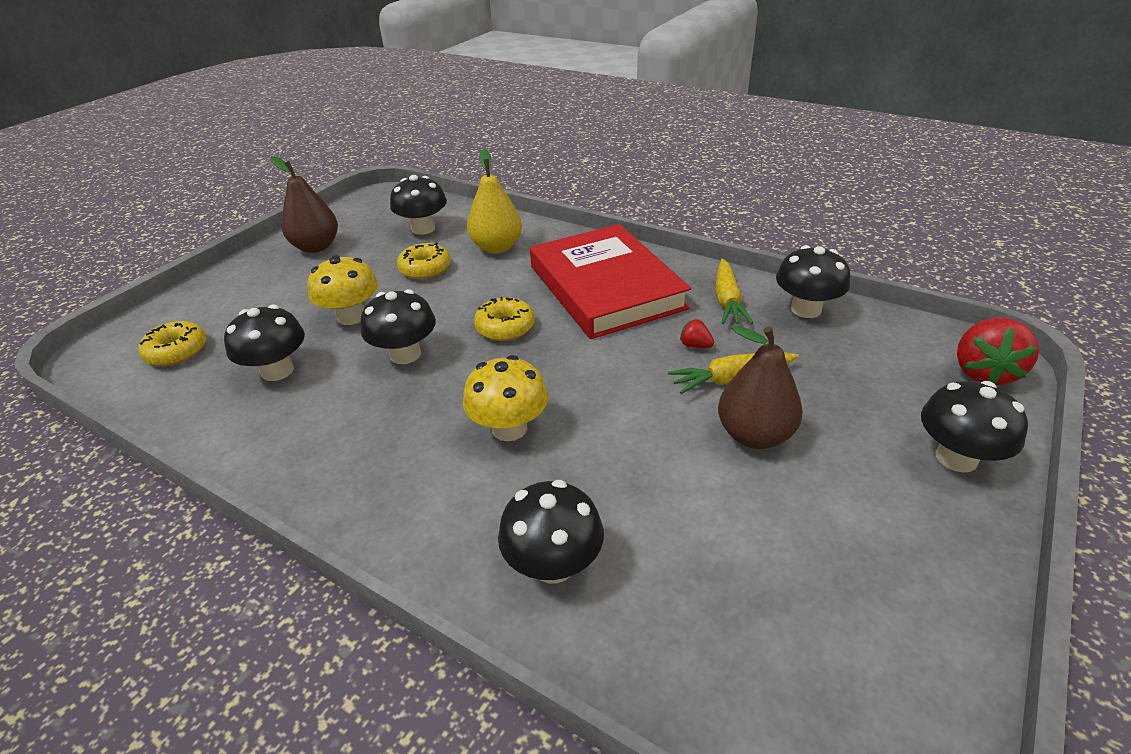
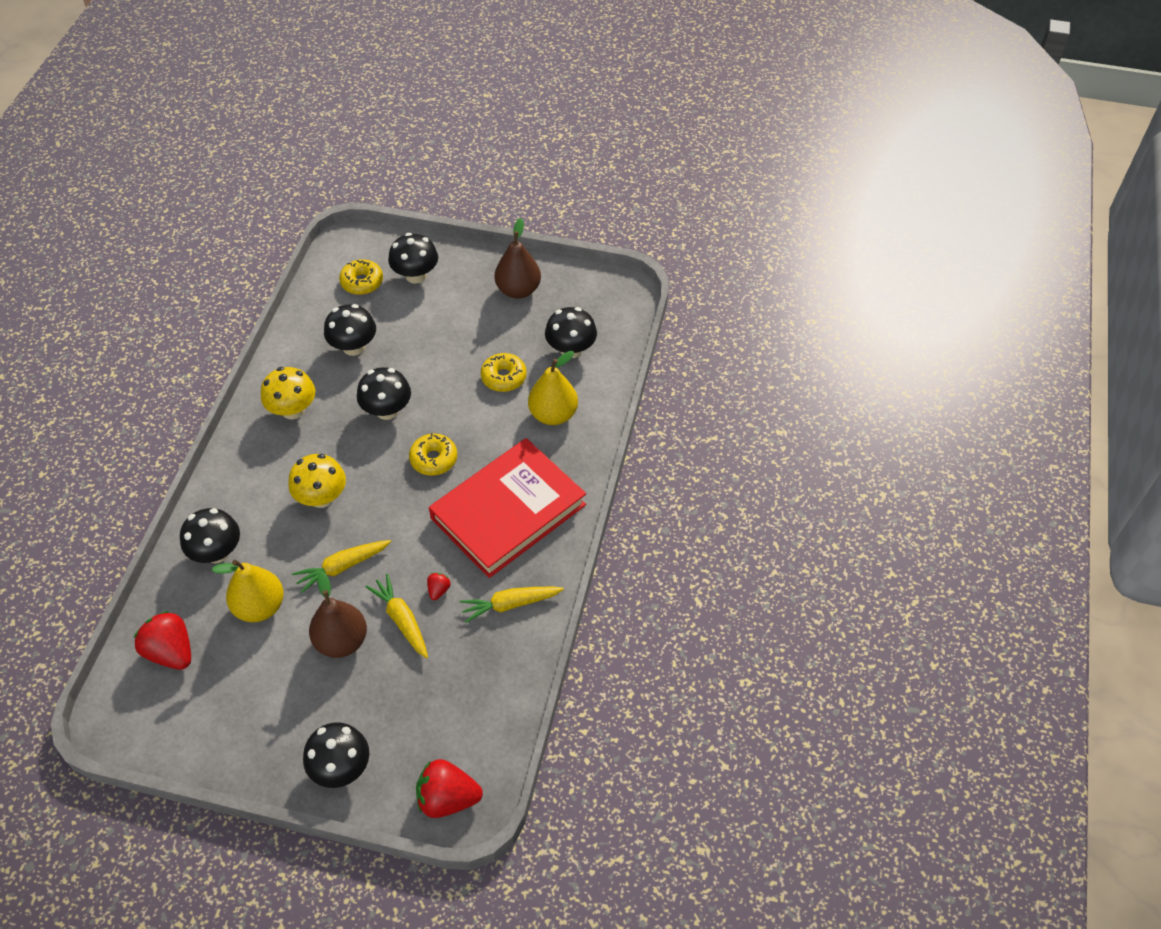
camera: 70 degrees right, 15 degrees up
(351, 316) = (425, 359): yellow mushroom -> yellow mushroom (293, 410)
(634, 421) = (342, 567): none -> yellow carrot
(677, 518) = (260, 607): none -> yellow pear
(744, 657) = (171, 652): none -> red strawberry
(806, 309) = (510, 665): black mushroom -> black mushroom (416, 275)

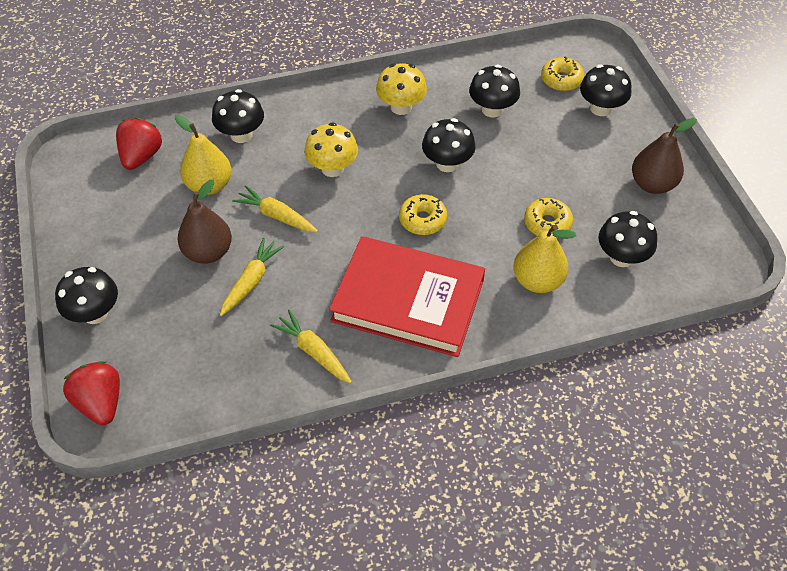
camera: 60 degrees right, 0 degrees up
(438, 590) = (295, 292): red strawberry -> none

